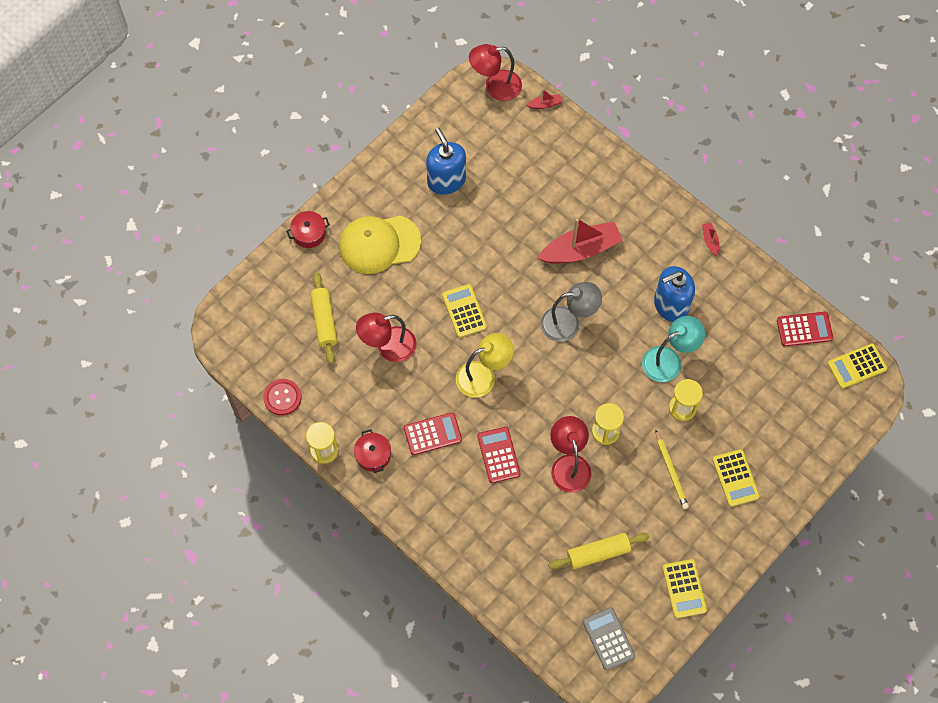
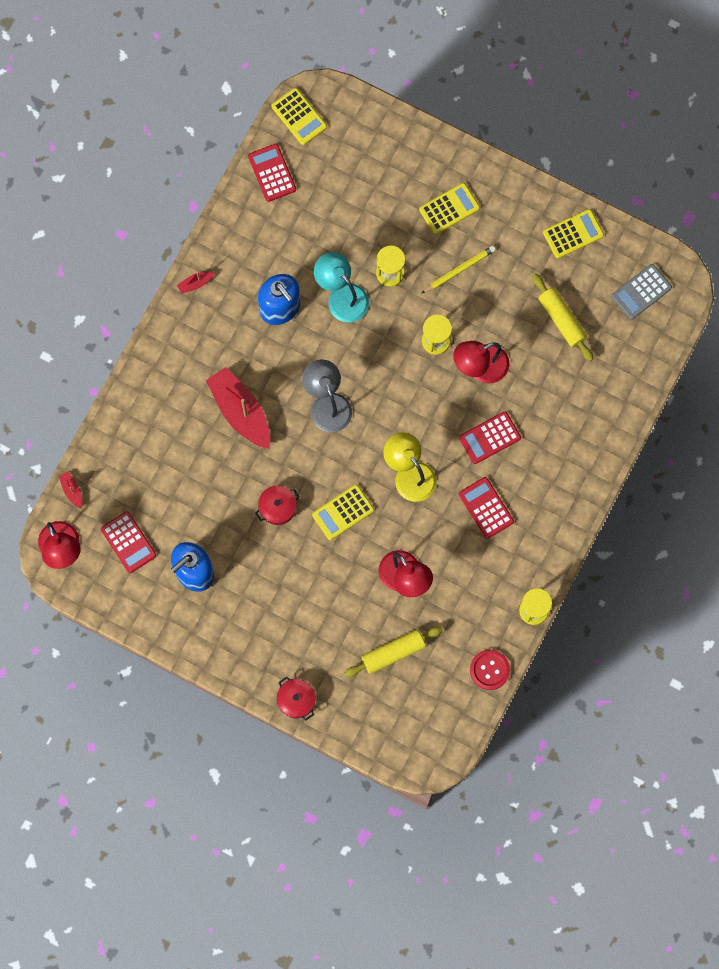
camera: 105 degrees left, 10 degrees up
(373, 455) = (525, 560): red pot -> red pot (277, 507)
(379, 244) = (289, 621): yellow cap -> none
(487, 137) = (128, 542): none -> red calculator

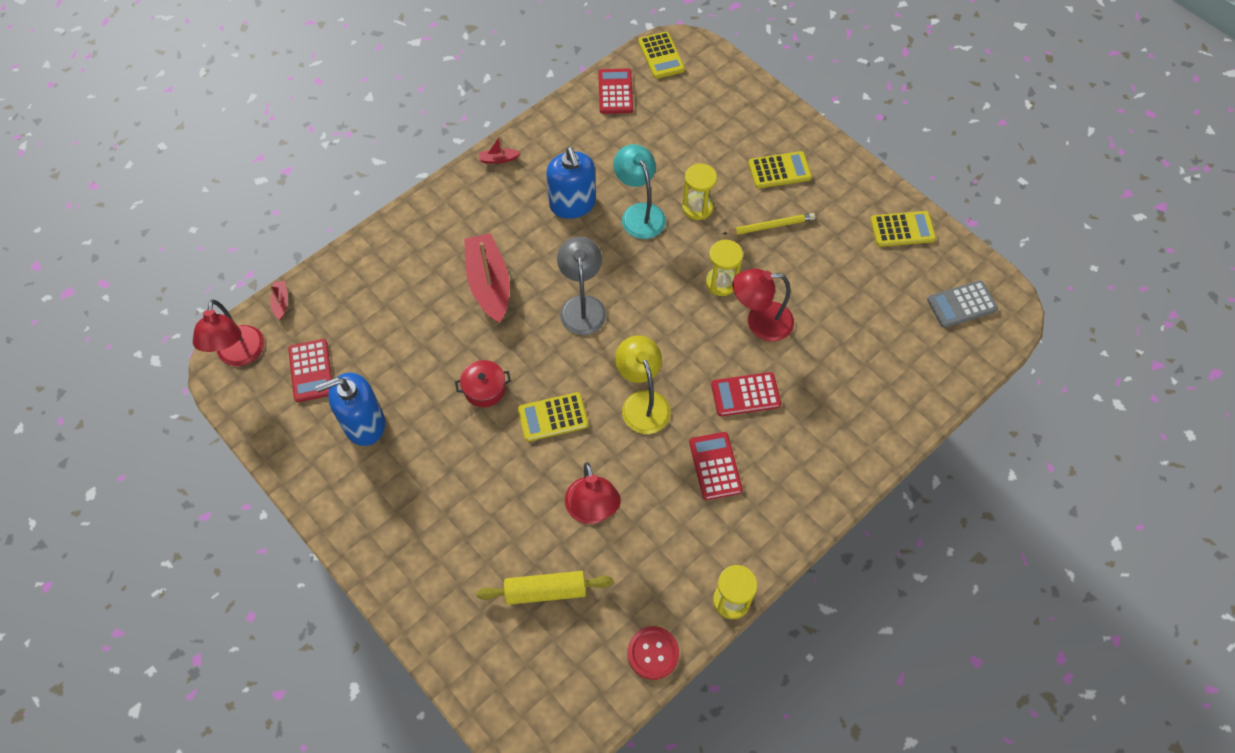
camera: 20 degrees right, 15 degrees down
(296, 700) = (410, 605): red pot -> none
(561, 320) = (865, 304): yellow rolling pin -> none

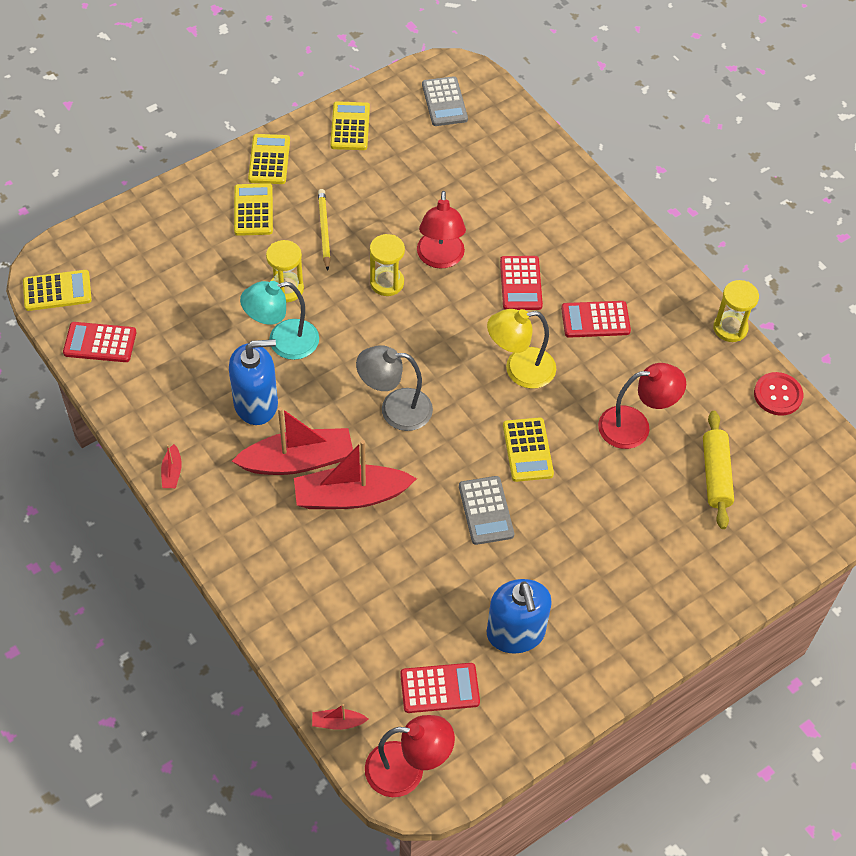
camera: 85 degrees left, 5 degrees down
(484, 389) = (486, 510): red pot -> grey calculator
(519, 241) = (298, 461): none -> red boat
(841, 173) = (269, 160): none -> yellow calculator

